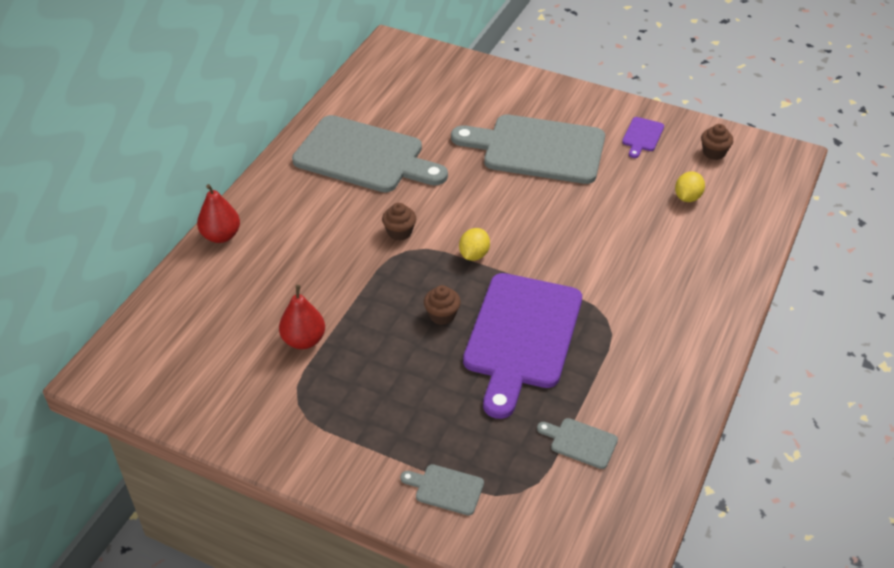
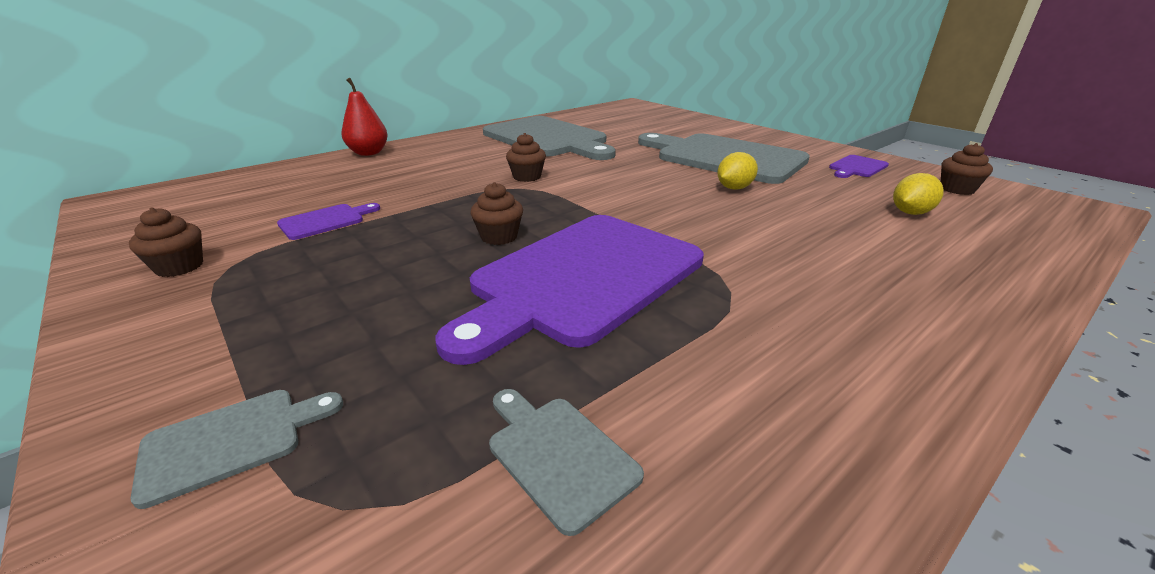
camera: 25 degrees right, 15 degrees down
(266, 416) = (179, 267): none -> brown cupcake
(304, 340) = (326, 221): red pear -> purple cutting board
(446, 489) = (231, 440): grey cutting board -> grey cutting board turned 105 degrees clockwise
(474, 255) = (589, 203): yellow lemon -> yellow lemon (734, 188)

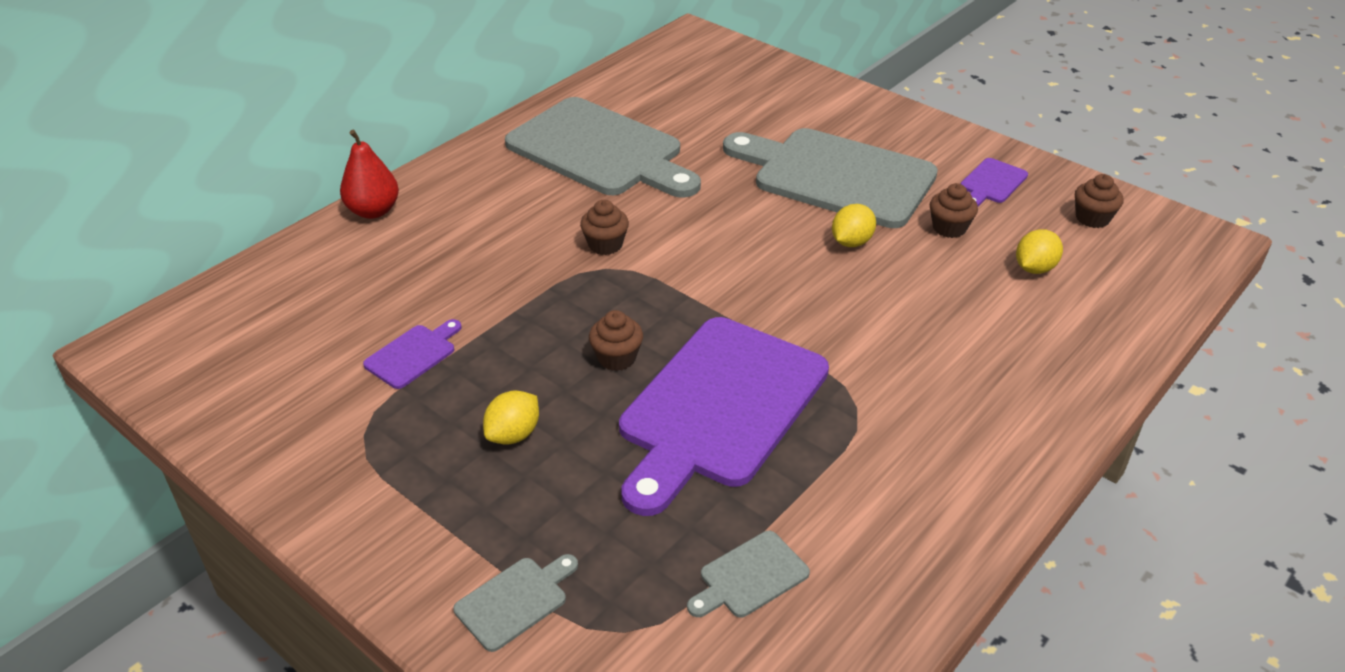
camera: 10 degrees left, 10 degrees up
(179, 267) = (312, 442): brown cupcake -> brown cupcake (949, 228)
(366, 279) = (513, 434): none -> yellow lemon
(558, 454) = (750, 577): grey cutting board -> grey cutting board turned 75 degrees counterclockwise

